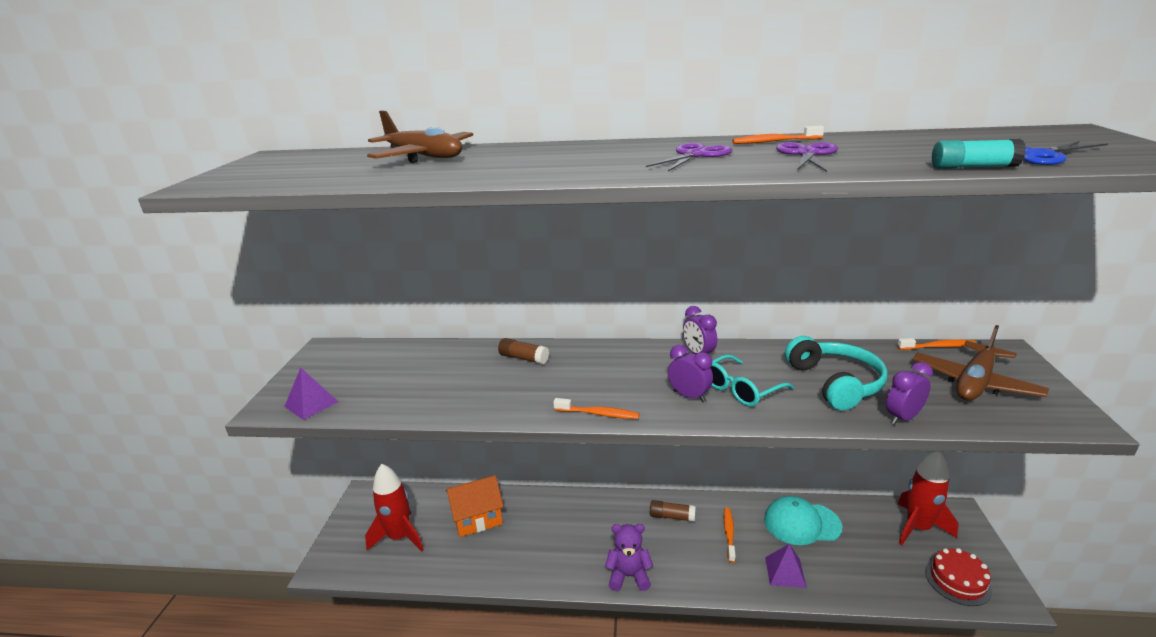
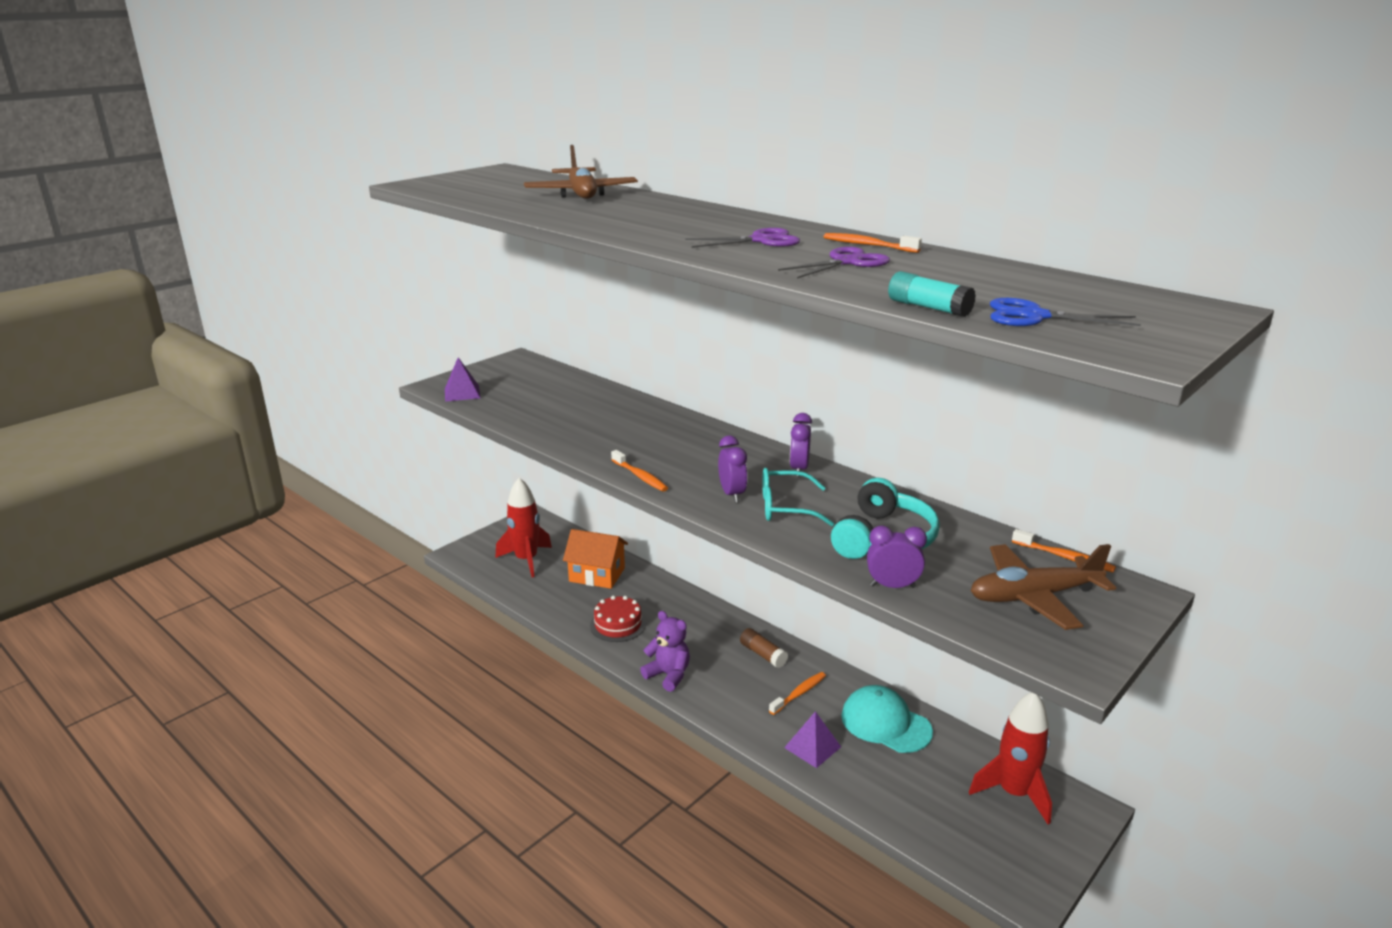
camera: 35 degrees right, 0 degrees up
(523, 358) = (647, 417): brown glue stick -> none
(957, 581) = (987, 851): red cake -> red cake (618, 624)

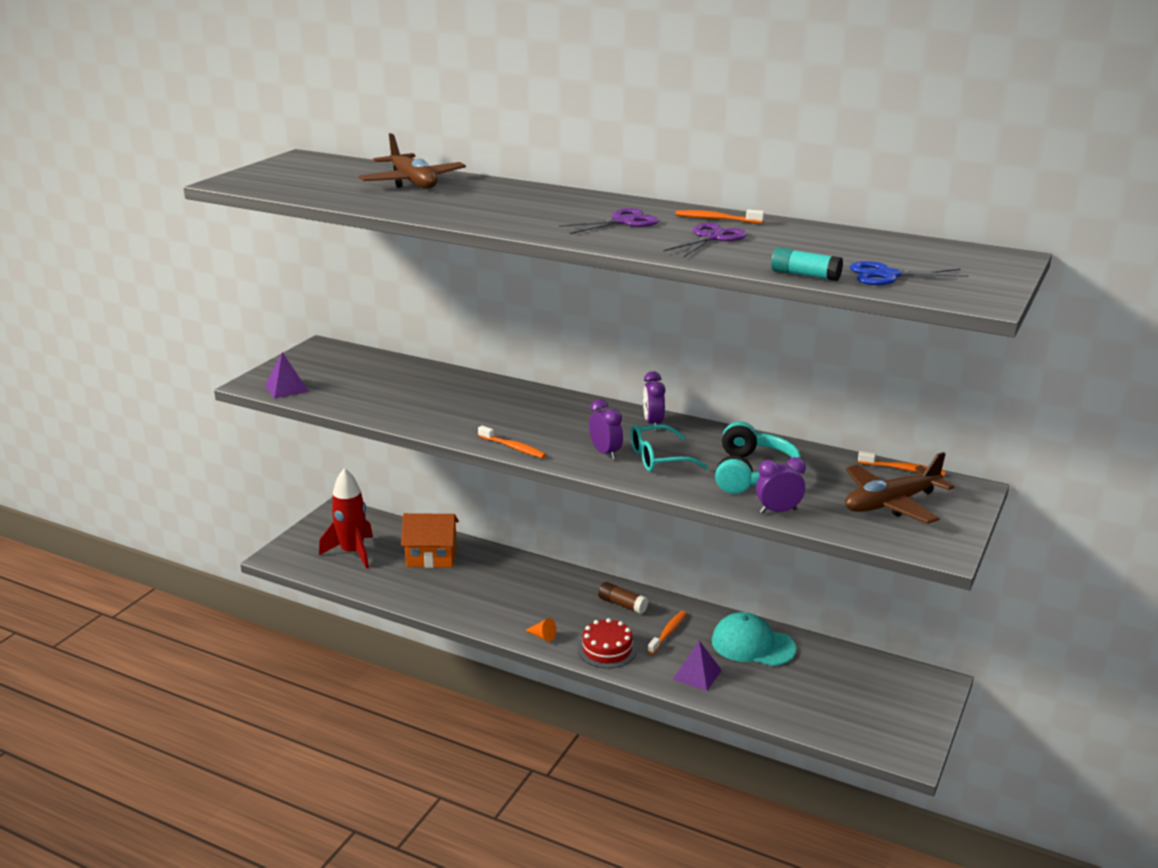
camera: 15 degrees left, 0 degrees up
(618, 624) = (474, 599): red cake -> red cake (607, 649)
(668, 675) = (542, 636): purple teddy bear -> orange cone
(1013, 793) = (876, 681): red rocket -> none

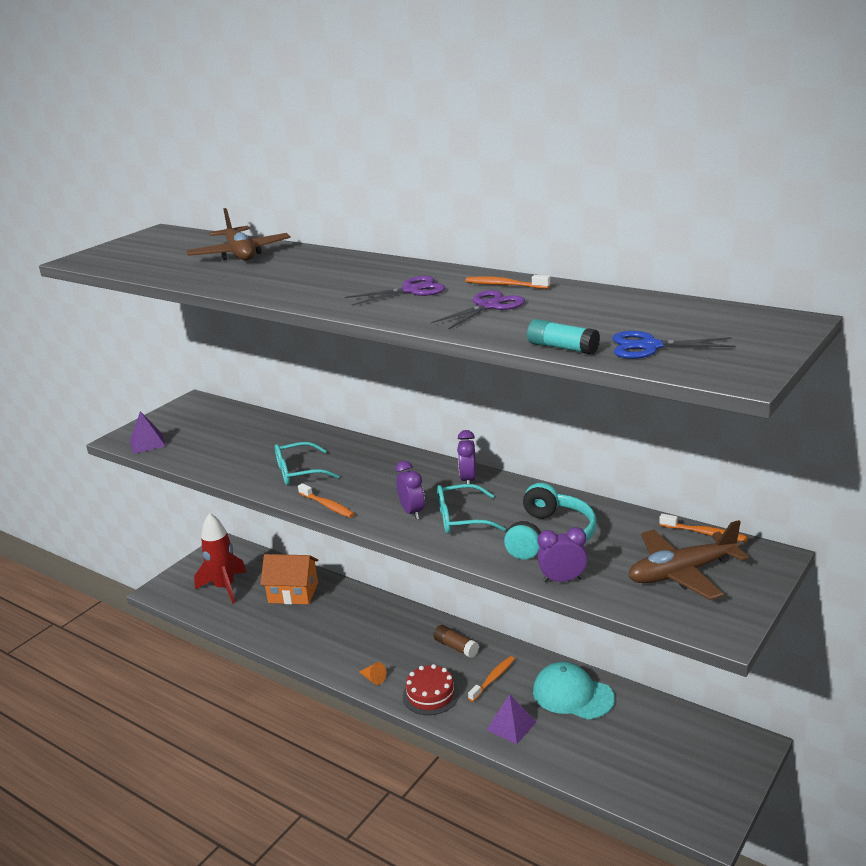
camera: 10 degrees right, 0 degrees up
(470, 416) = (299, 472): none -> turquoise glasses

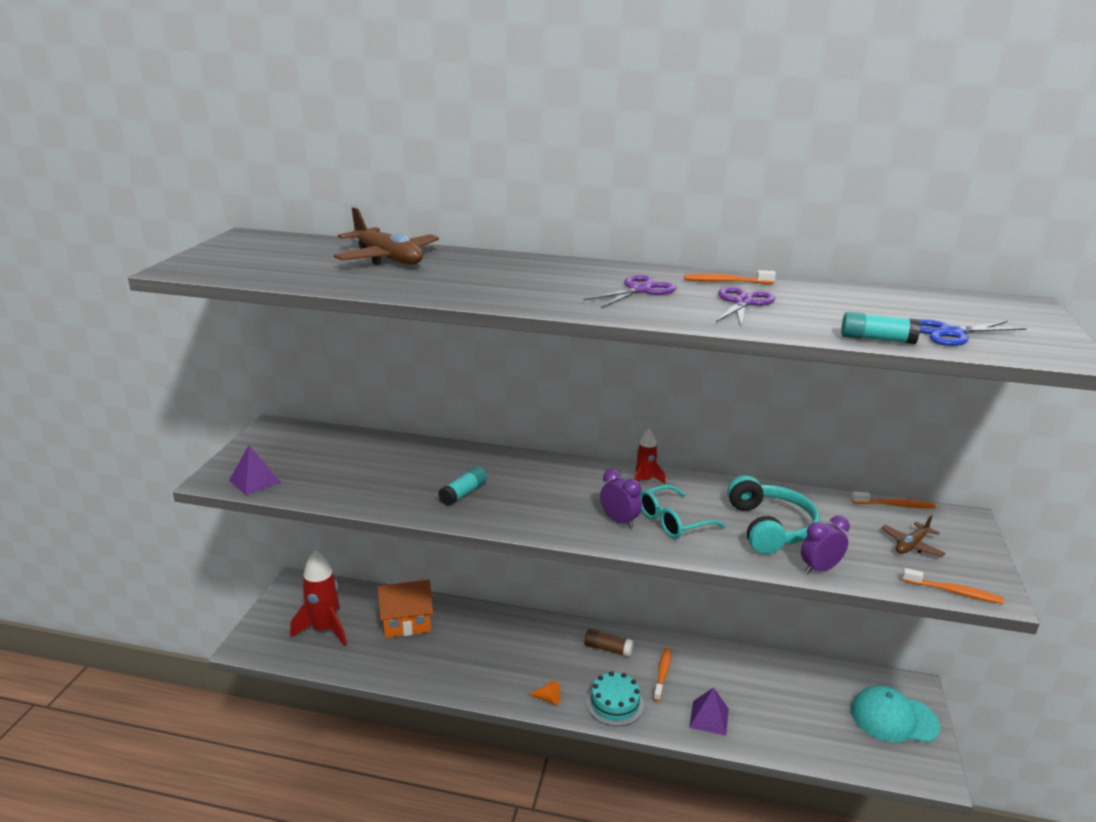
camera: 25 degrees left, 0 degrees up
(299, 472) = (463, 493): turquoise glasses -> turquoise glue stick
(327, 506) = (525, 526): orange toothbrush -> orange toothbrush (954, 592)
(430, 695) = (614, 703): red cake -> turquoise cake
(468, 480) = (644, 481): purple clock -> red rocket
(572, 695) = (742, 674): turquoise cap -> turquoise cap (893, 718)
(682, 573) = (911, 545): brown plane -> brown plane, size x0.54

